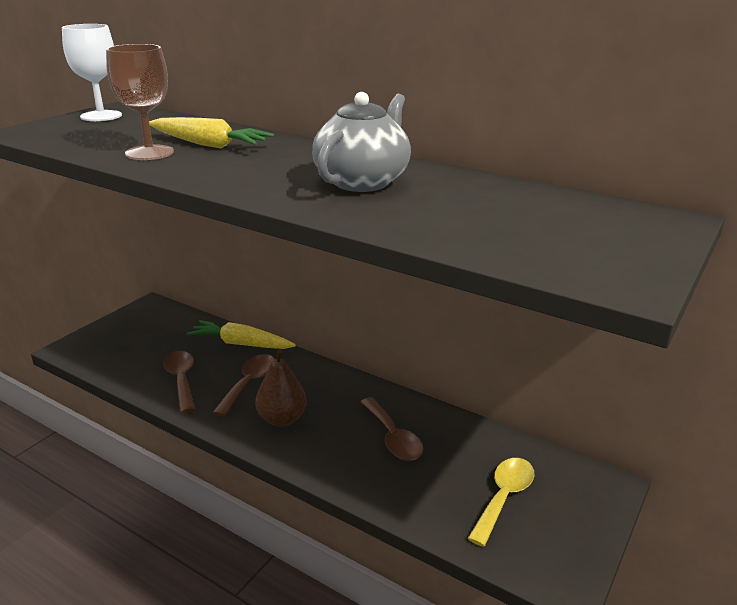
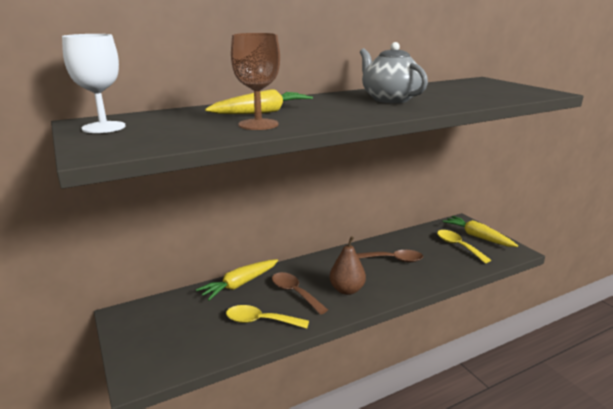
camera: 60 degrees left, 5 degrees down
(181, 380) = (260, 321): brown spoon -> yellow spoon
(567, 516) = (477, 237): none -> yellow carrot

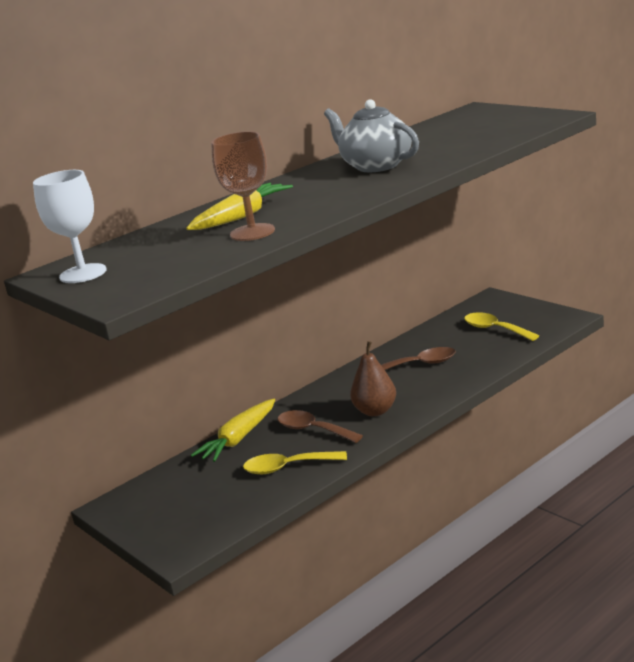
camera: 10 degrees left, 0 degrees up
(477, 237) = (517, 312): yellow carrot -> none

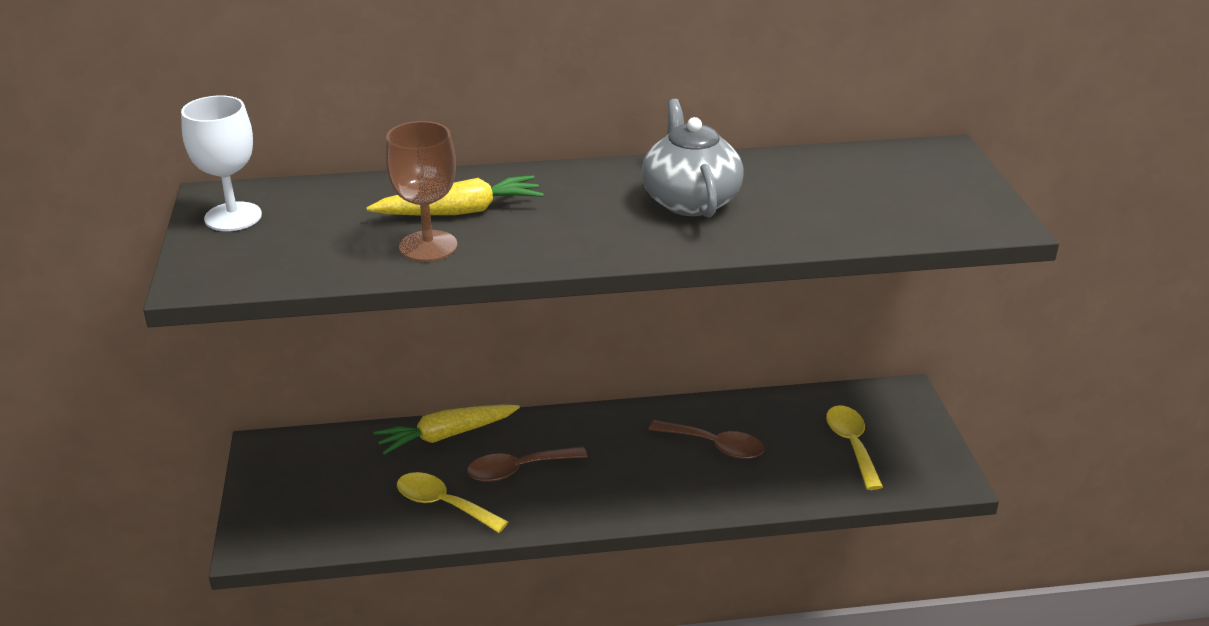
camera: 30 degrees right, 10 degrees up
(313, 430) = (518, 470): brown spoon -> brown spoon turned 90 degrees counterclockwise
(375, 411) = (599, 484): brown pear -> none

